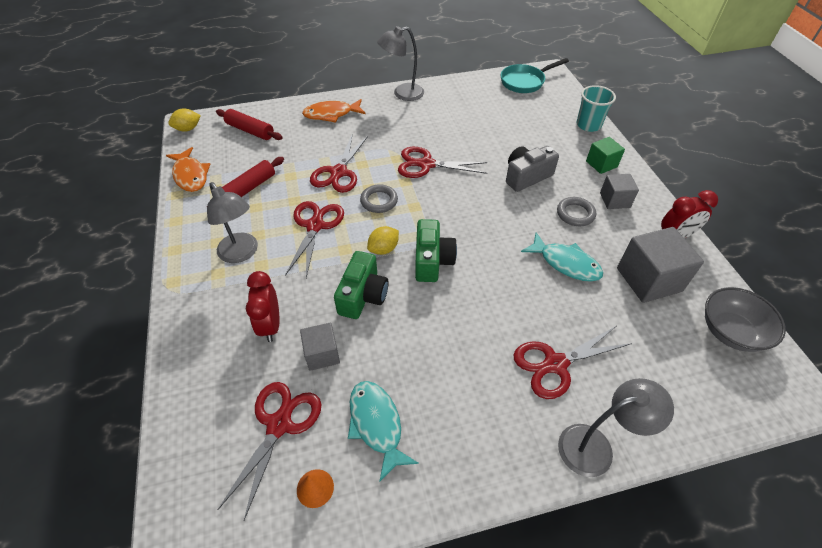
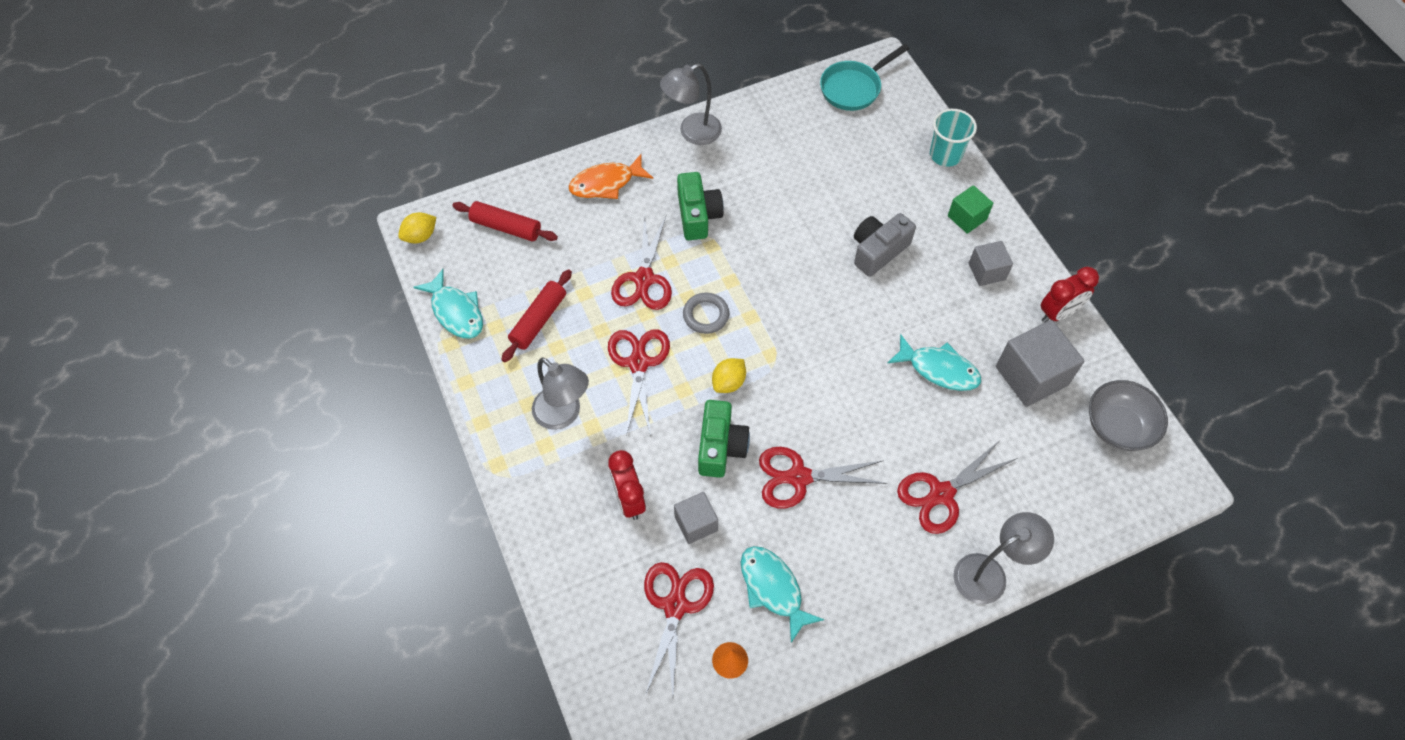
camera: 10 degrees left, 10 degrees up
(191, 175) = (456, 312): orange fish -> turquoise fish
(426, 164) = (751, 250): red scissors -> red scissors (798, 477)
(432, 260) = (788, 389): green camera -> green camera (698, 215)
(575, 214) = (942, 299): grey ring -> none

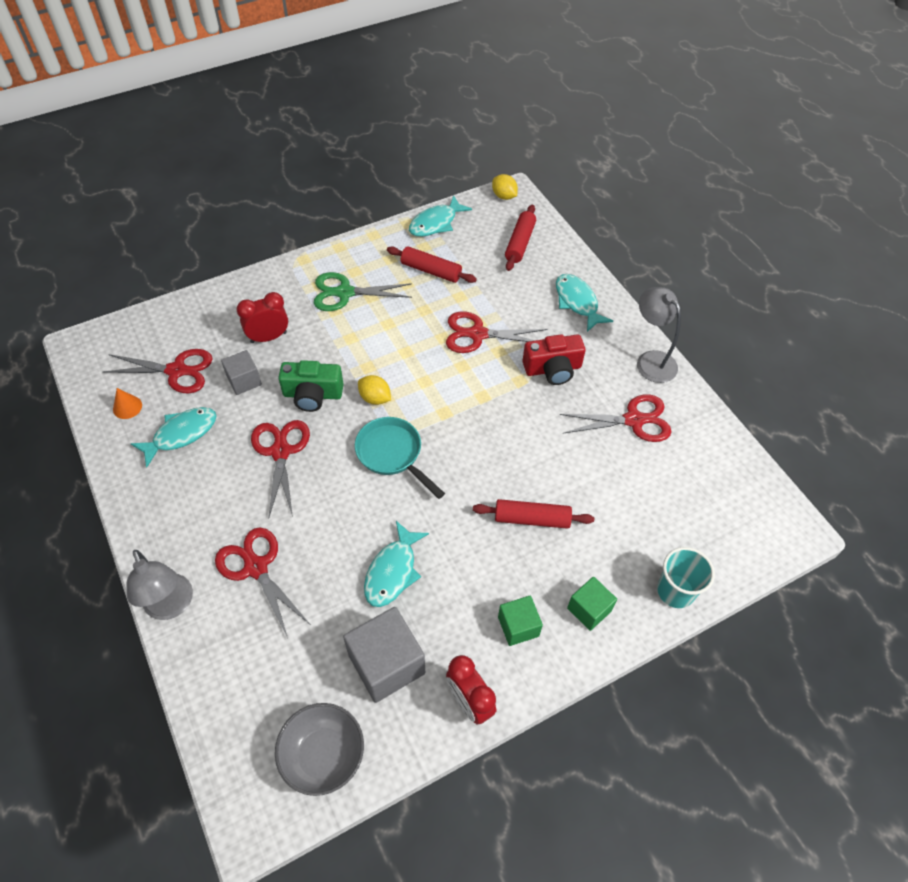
camera: 85 degrees right, 5 degrees down
(563, 415) = (344, 293): grey lamp -> green scissors
(606, 183) = (577, 302): orange fish -> turquoise fish
(638, 363) = (393, 336): red scissors -> red scissors (634, 420)
(698, 215) = (553, 369): green camera -> red camera
(706, 315) = (443, 379): grey ring -> none
(854, 88) = (750, 499): turquoise pan -> turquoise pan (392, 454)
(878, 251) = (532, 519): grey camera -> red rolling pin
(987, 271) = (518, 626): grey cube -> green cube

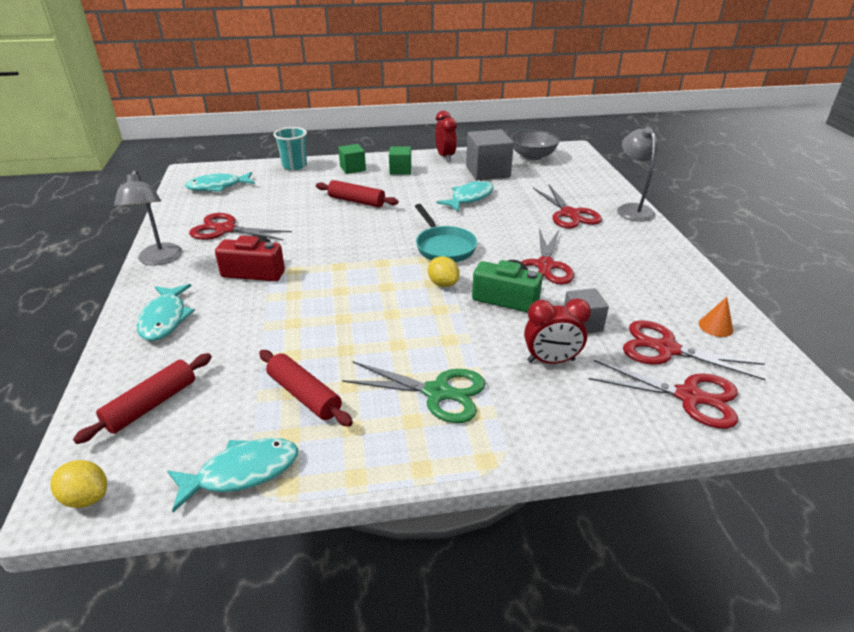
camera: 160 degrees left, 20 degrees down
(181, 434) = (646, 294): turquoise fish -> turquoise fish (218, 187)
(477, 334) = (303, 313): red scissors -> red scissors (689, 397)
(504, 196) = (86, 497): yellow lemon -> yellow lemon turned 45 degrees counterclockwise

